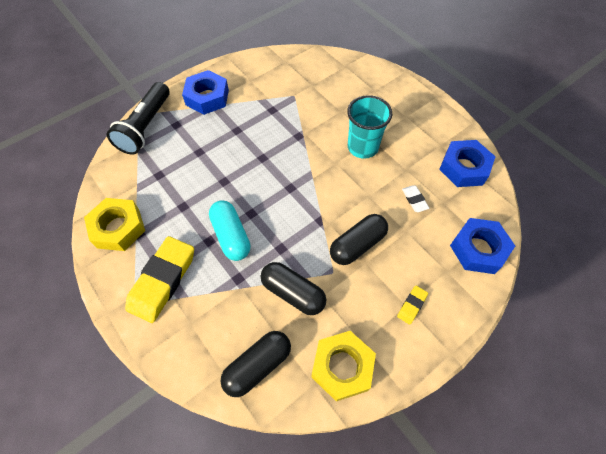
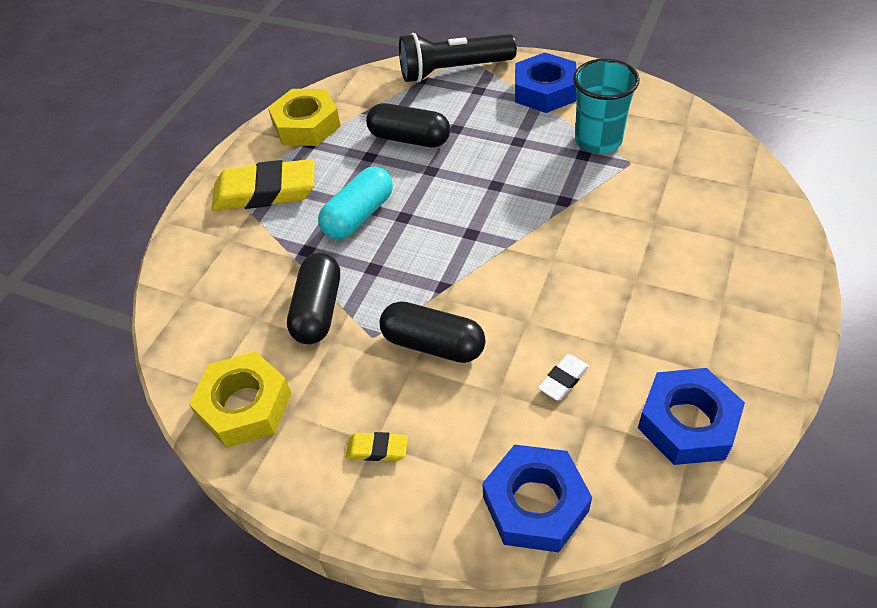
camera: 65 degrees right, 10 degrees down
(258, 366) = (207, 322): black capsule -> black capsule (409, 139)
(362, 147) = (608, 276): turquoise cup -> turquoise cup (598, 141)

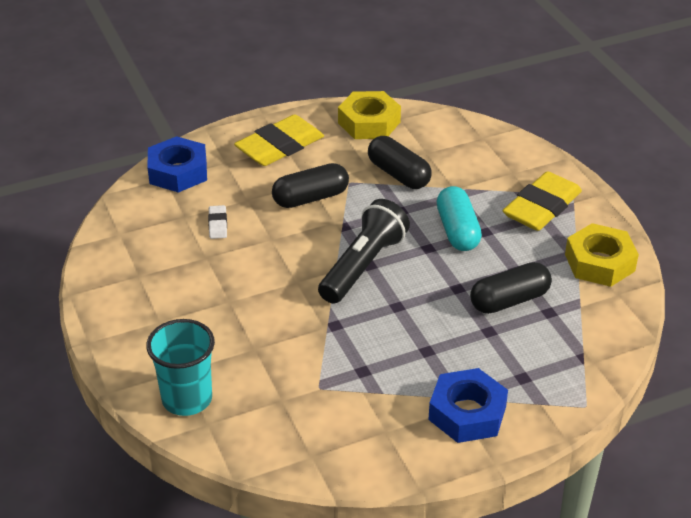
camera: 130 degrees right, 10 degrees down
(377, 449) = (279, 146): yellow eraser -> yellow eraser, size x2.25
(453, 70) = (572, 383): black flashlight -> black flashlight (363, 266)
(598, 141) = (365, 391): turquoise cup -> turquoise cup (187, 399)
(687, 423) = (129, 244): blue nut -> none

